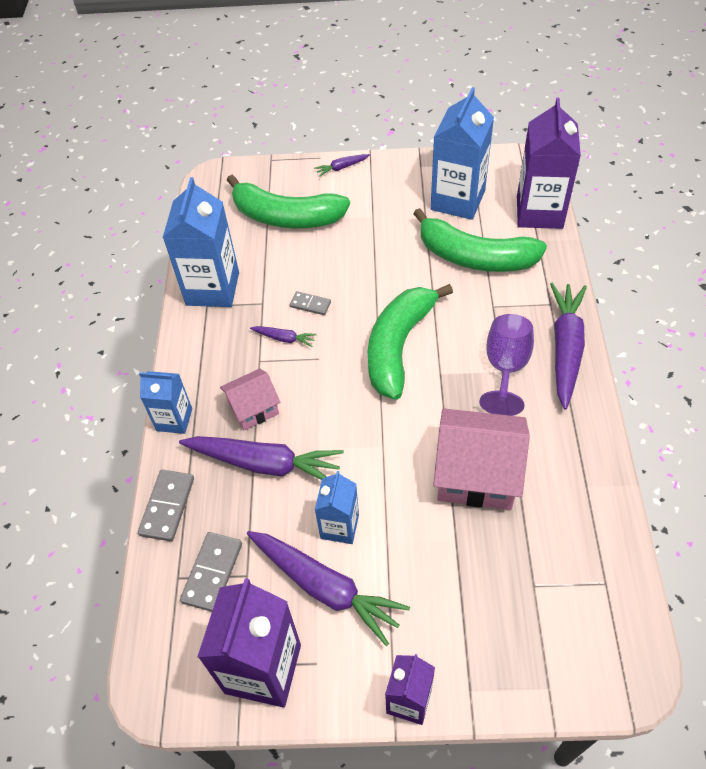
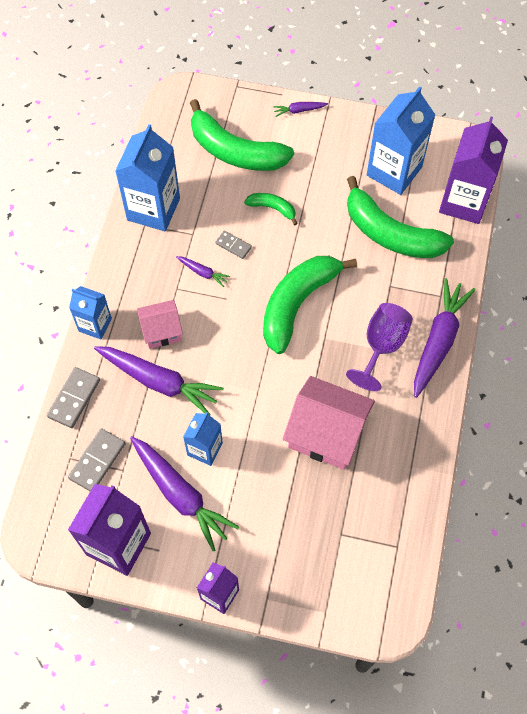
camera: 10 degrees right, 10 degrees up
(342, 260) = (272, 208): none -> green banana

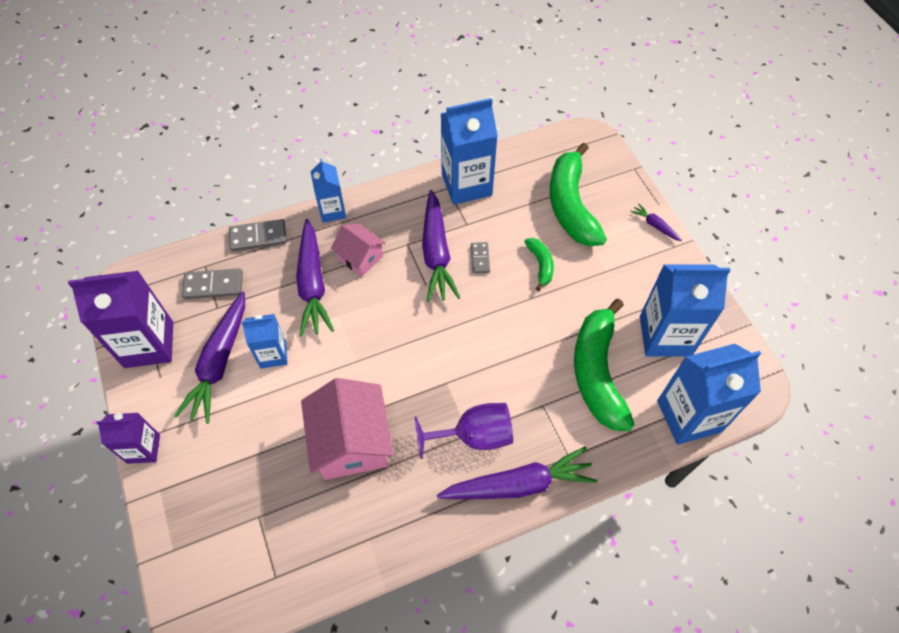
camera: 55 degrees right, 5 degrees down
(203, 273) = (436, 253): purple carrot -> purple carrot, size x2.21
(297, 304) = (463, 340): green banana -> none
(463, 202) = (689, 416): purple carton -> blue carton

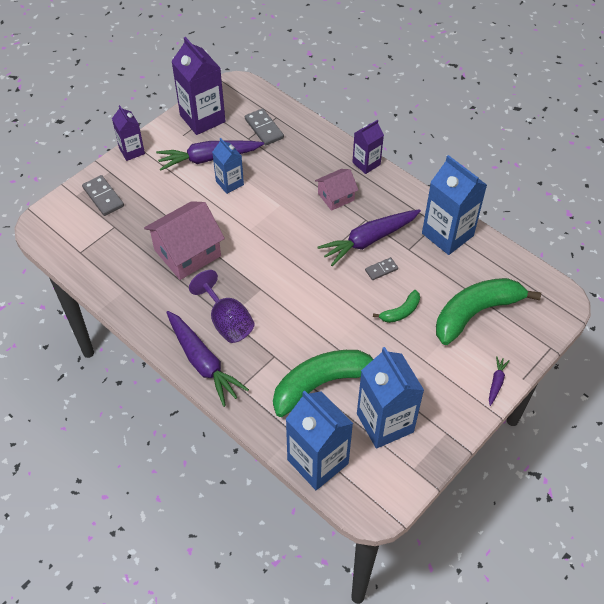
camera: 65 degrees right, 5 degrees down
(258, 237) = (317, 133): grey domino -> grey domino (103, 197)
(313, 284) = (297, 180): purple carrot -> none
(332, 211) = (366, 163): blue carton -> purple carton
(360, 257) = (336, 197): pink house -> pink house turned 45 degrees clockwise

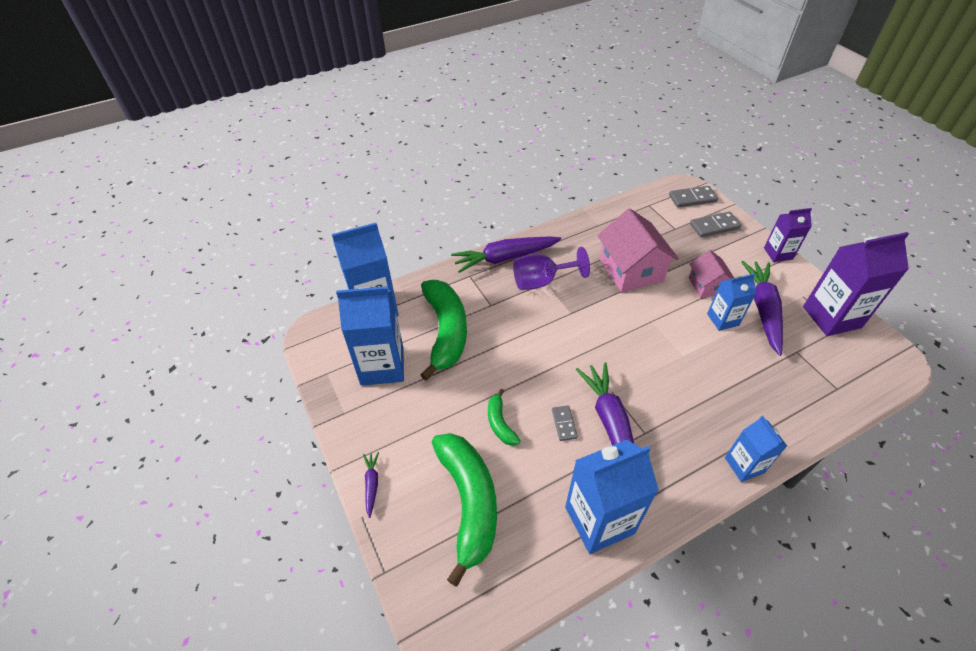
camera: 110 degrees right, 5 degrees down
(264, 128) = (814, 370): grey domino -> grey domino (692, 198)
(336, 197) = (687, 412): pink house -> pink house (707, 285)
(366, 163) = (744, 465): purple carton -> blue carton
(496, 382) = (371, 484): purple carrot -> purple carrot turned 135 degrees counterclockwise

